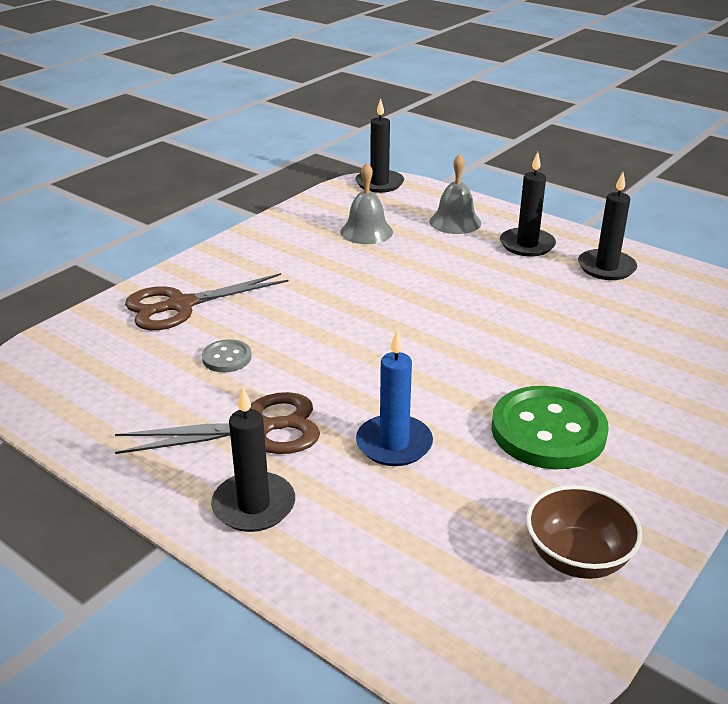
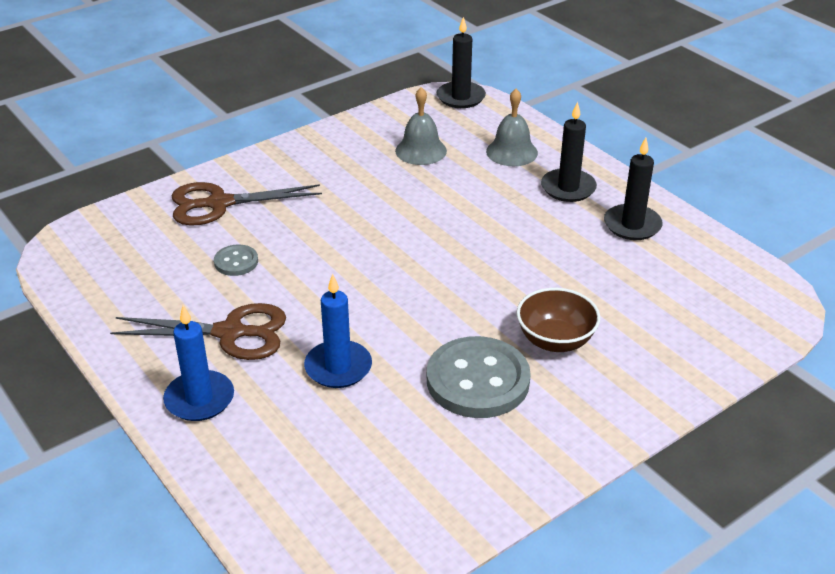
camera: 15 degrees right, 5 degrees up
(254, 505) = (199, 399): black candle -> blue candle
(548, 431) = (478, 380): green button -> grey button
(577, 558) = (437, 496): brown bowl -> brown bowl (555, 340)

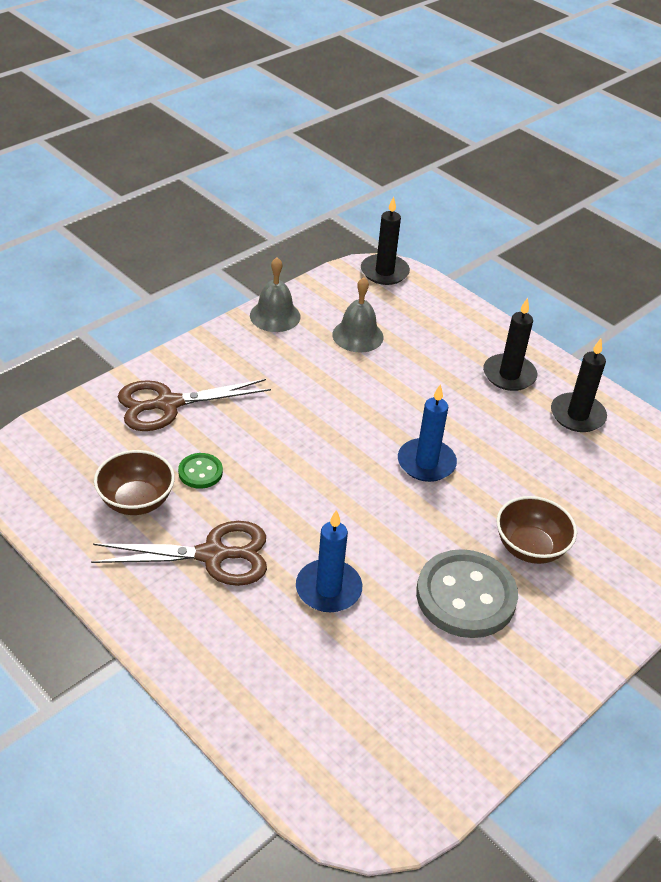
camera: 10 degrees left, 5 degrees up
(168, 284) = (136, 501): none -> brown bowl
(199, 399) = (198, 632): blue candle -> blue candle (426, 463)
(236, 262) = (200, 472): grey button -> green button
(511, 152) = (447, 335): grey bell -> grey bell (275, 316)

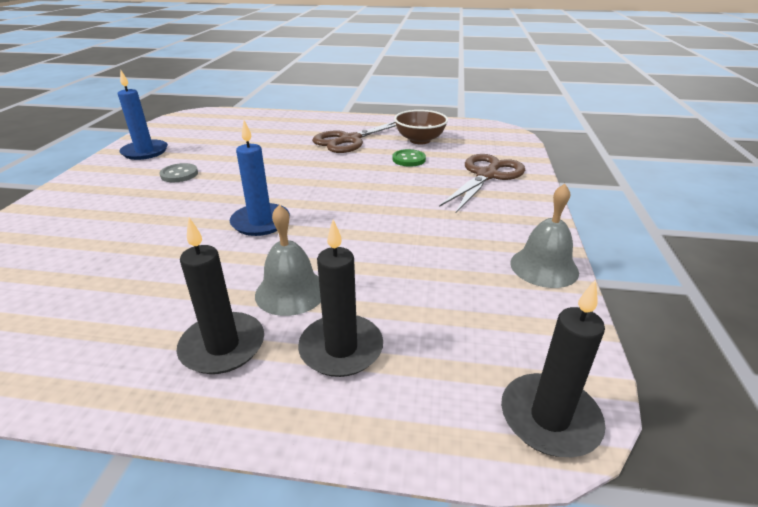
camera: 145 degrees right, 10 degrees down
(328, 589) = (271, 151): blue candle -> blue candle (145, 152)
(357, 335) = (444, 293): grey bell -> grey bell (291, 292)
(466, 596) = (179, 174): grey button -> grey button, size x0.48
(530, 547) = (136, 210): brown bowl -> none
(577, 415) = (101, 340): black candle -> black candle (341, 348)

